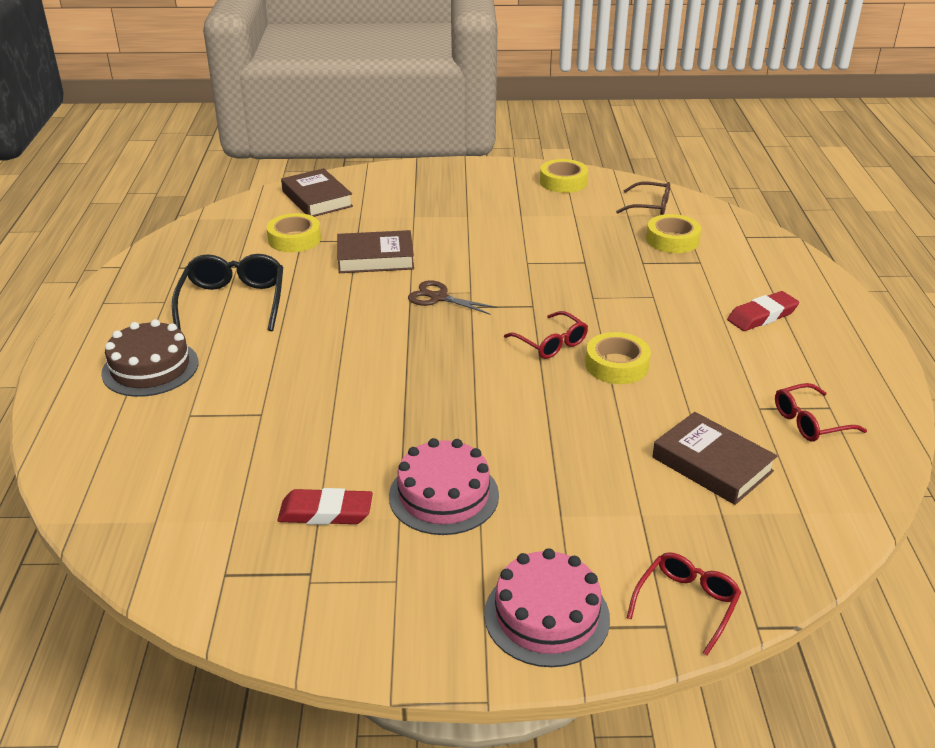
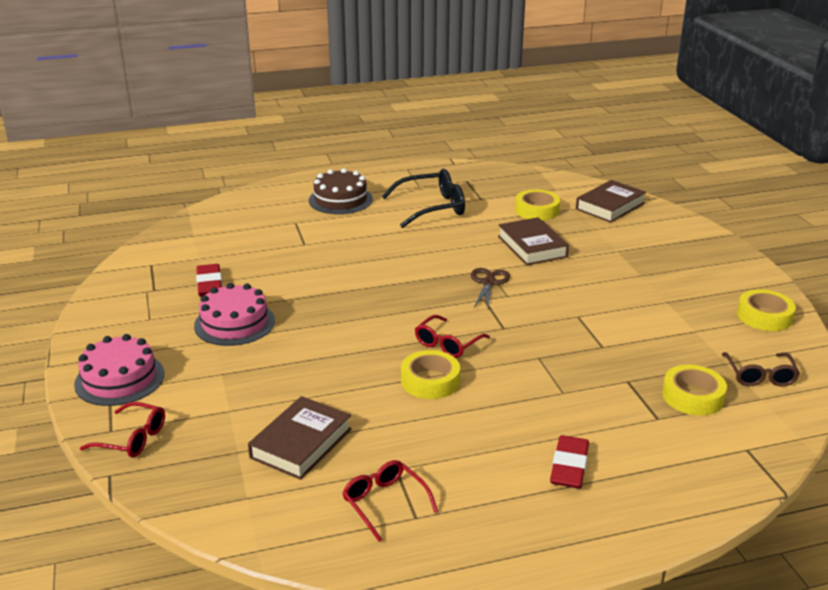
camera: 75 degrees right, 5 degrees down
(762, 316) = (569, 466): red eraser -> red eraser turned 60 degrees clockwise

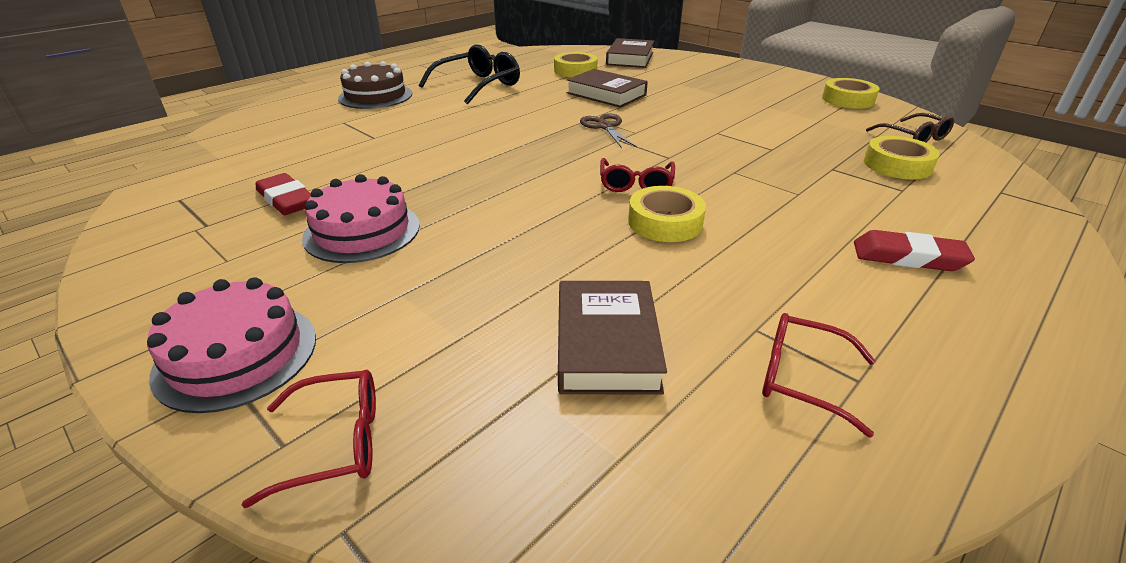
camera: 30 degrees left, 5 degrees up
(569, 466) = (908, 257): red eraser -> red eraser turned 60 degrees counterclockwise

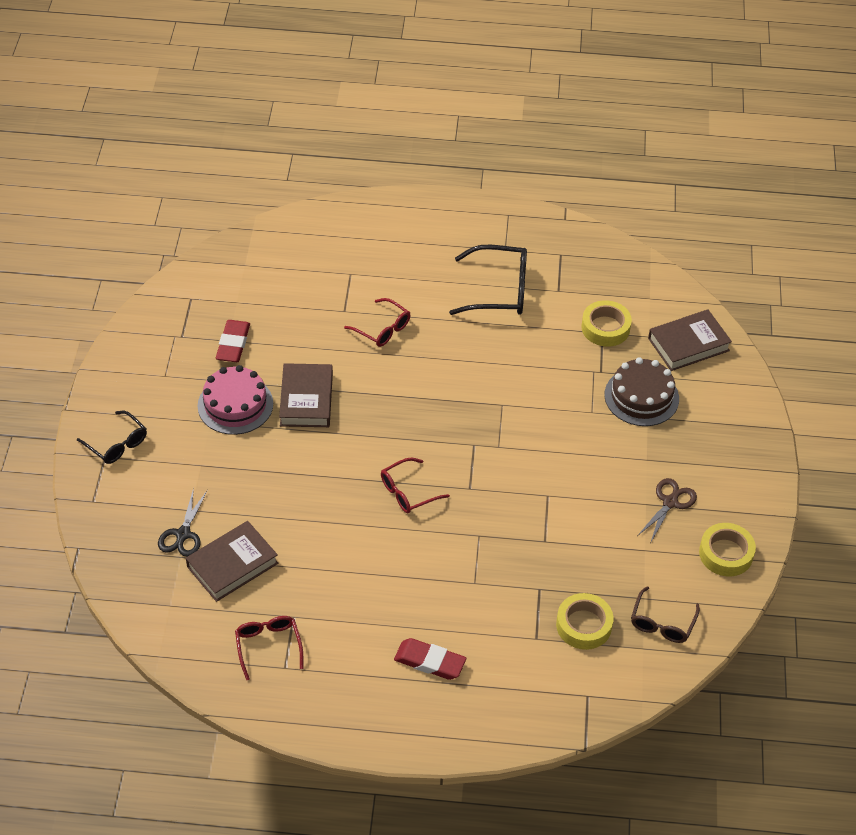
camera: 50 degrees right, 15 degrees up
(236, 355) = (117, 444): pink cake -> black glasses
(336, 443) = (106, 516): red glasses -> red glasses (382, 329)
(375, 96) = (412, 249): brown cake -> brown cake (641, 397)
(492, 367) = (183, 534): none -> black scissors
(605, 127) = (490, 423): brown scissors -> brown scissors (670, 502)
(606, 94) = (565, 383): brown book -> brown book (306, 400)
(665, 222) = (369, 532): yellow tape -> none
(908, 257) = (430, 662): red eraser -> red eraser turned 45 degrees counterclockwise

